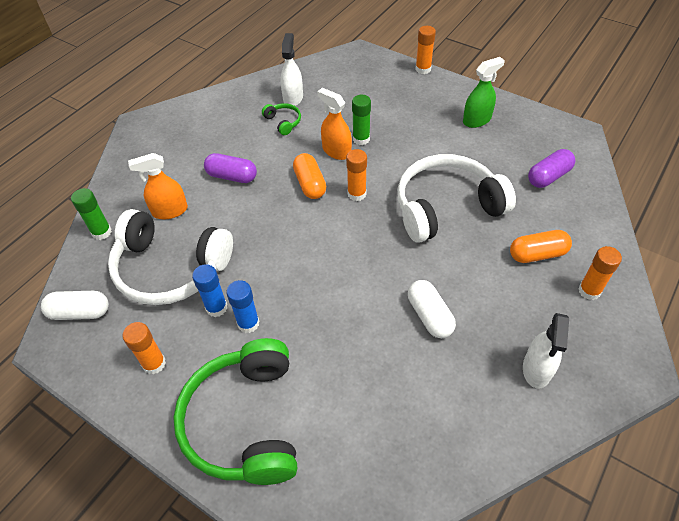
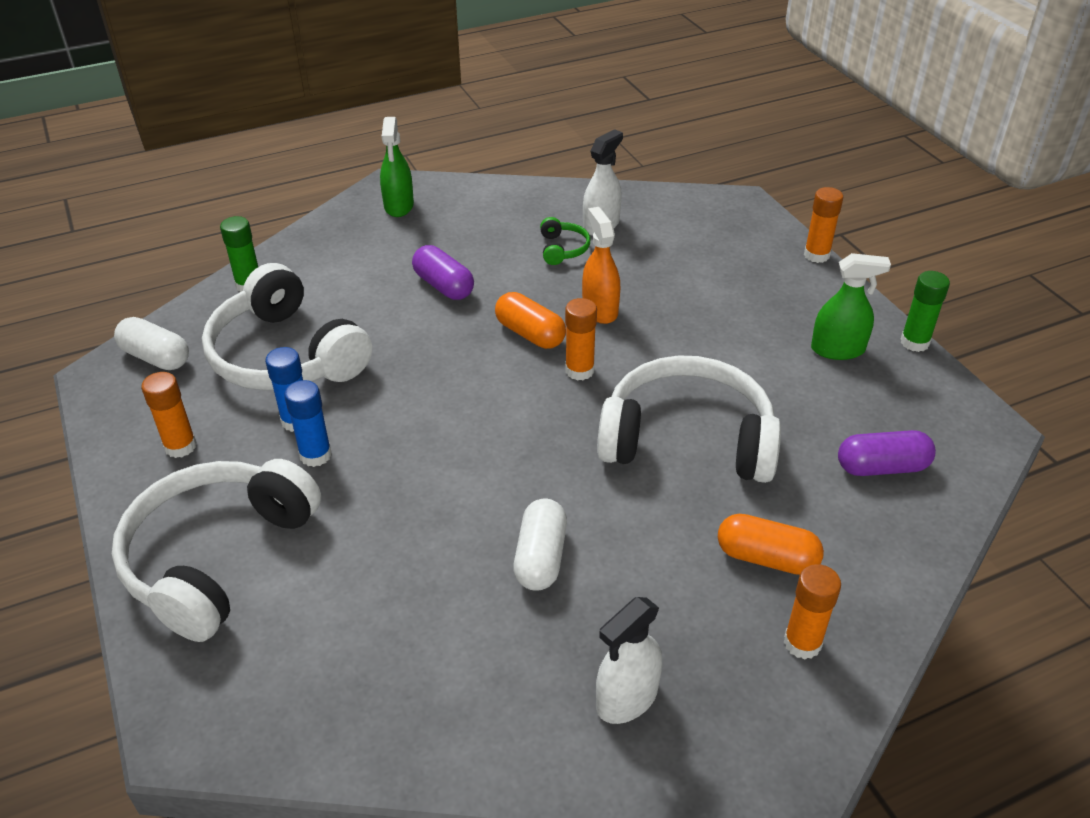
camera: 30 degrees right, 10 degrees down
(156, 135) = (399, 206): none -> green spray bottle
(170, 211) = (340, 294): orange spray bottle -> none
(245, 421) = (217, 557): green headphones -> white headphones
(310, 184) = (530, 334): orange capsule -> orange capsule turned 60 degrees counterclockwise
(361, 139) = (646, 308): green glue stick -> green glue stick (914, 342)

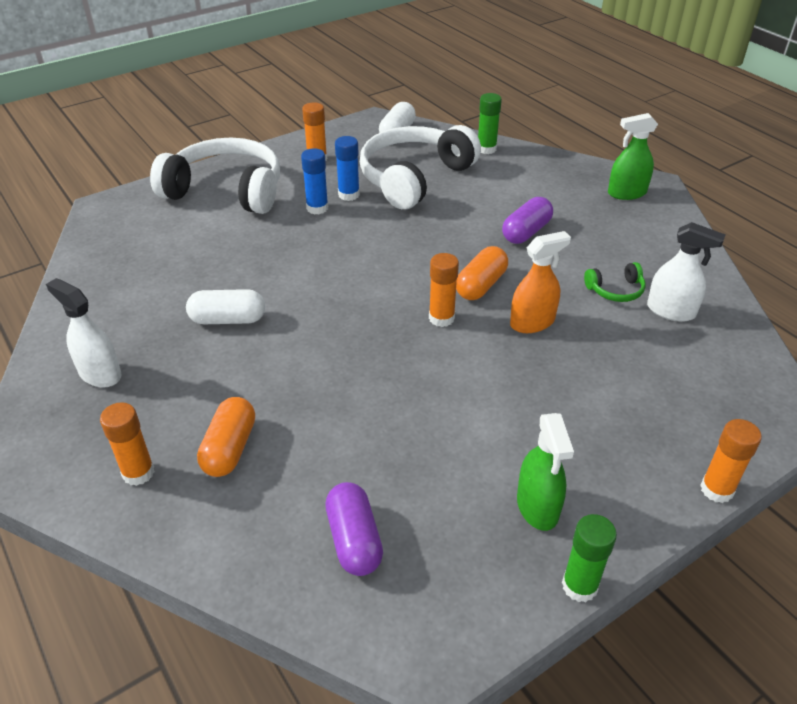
camera: 80 degrees right, 0 degrees up
(687, 439) = (368, 391): white headphones -> none

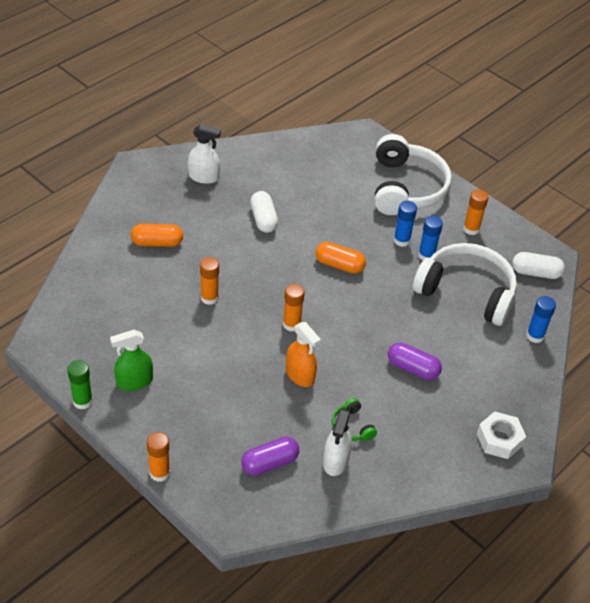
camera: 75 degrees right, 5 degrees up
(100, 374) = (204, 177): white spray bottle -> white spray bottle turned 75 degrees clockwise
(138, 473) = (135, 211): orange glue stick -> orange glue stick (209, 298)
(354, 540) = (102, 304): purple capsule -> purple capsule (270, 463)
(481, 285) = (335, 344): orange capsule -> orange capsule (339, 265)
(486, 149) = (535, 336): green glue stick -> blue glue stick
(626, 193) = (499, 439): green spray bottle -> white nut

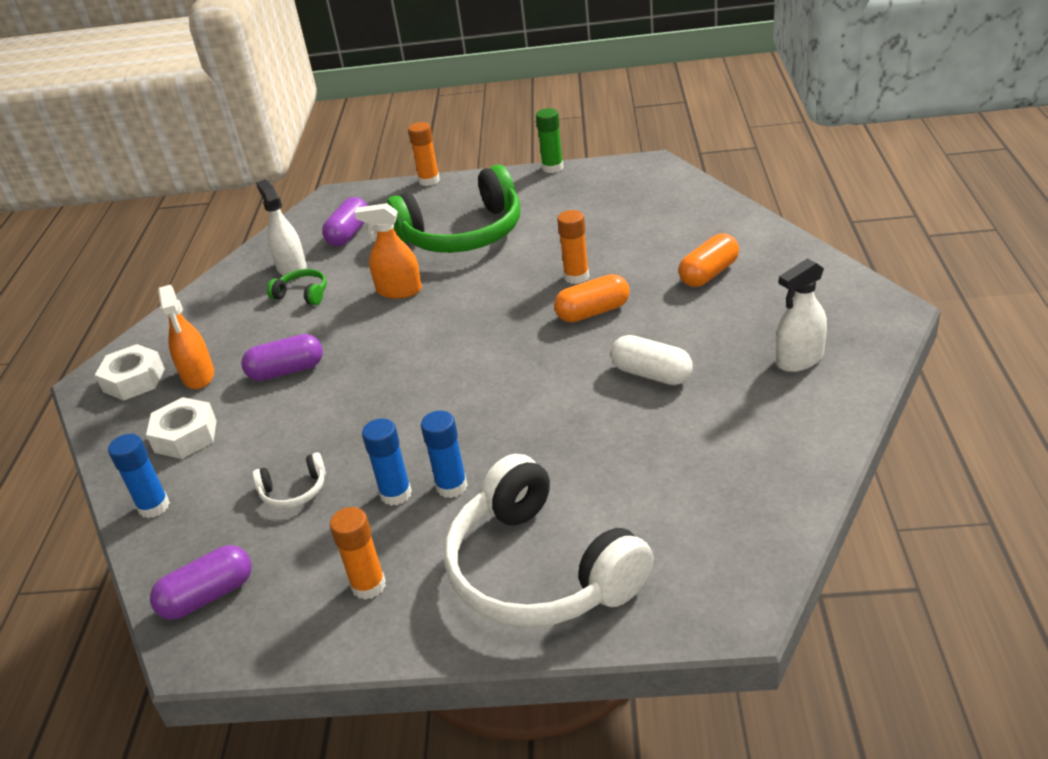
camera: 145 degrees right, 10 degrees down
(134, 381) = (535, 198): green spray bottle -> none
(212, 390) = (463, 234): none -> green headphones
(291, 324) = (463, 315): orange glue stick -> none
(339, 265) = (491, 399): orange capsule -> orange capsule (593, 312)
(461, 408) = (198, 376): none -> orange spray bottle
(466, 292) = (294, 491): white headphones -> white headphones, size x0.41
(495, 368) = (186, 436): none -> white nut
(536, 273) = (208, 596): white capsule -> purple capsule

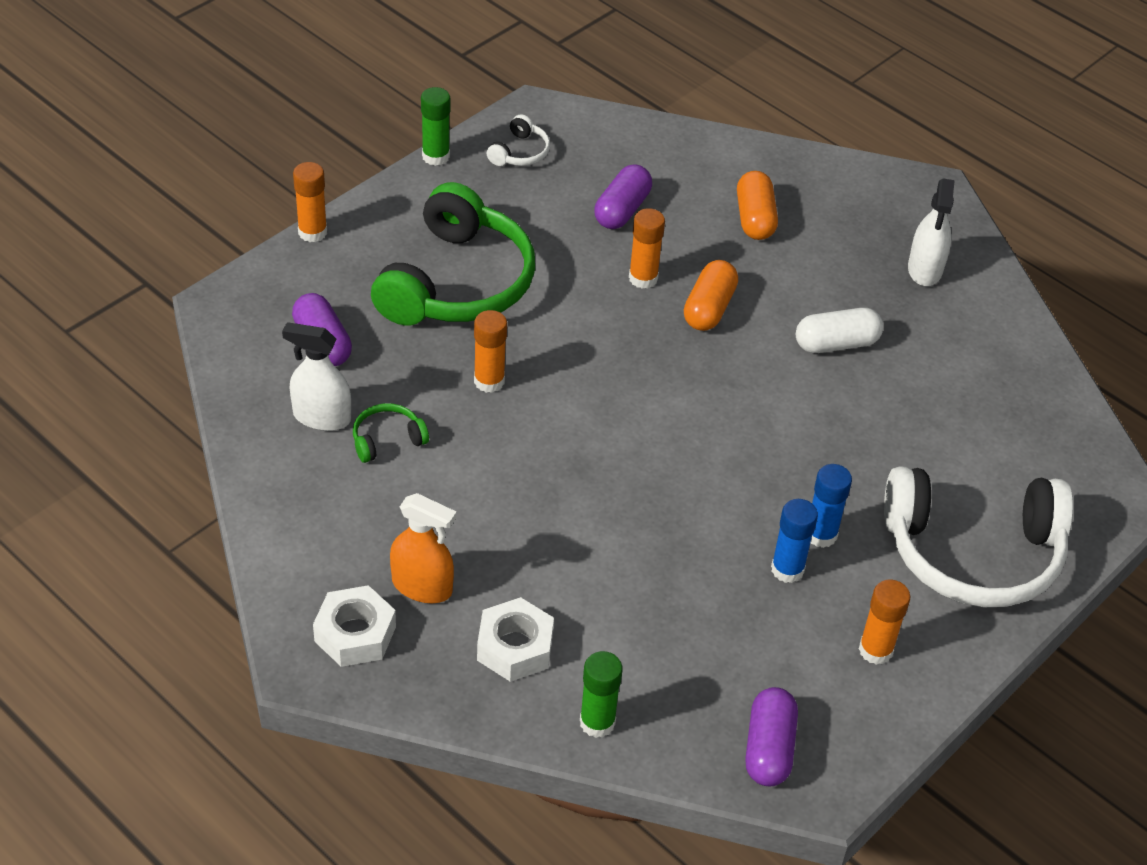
camera: 55 degrees left, 10 degrees up
(154, 506) = (597, 722): blue glue stick -> green glue stick
(286, 371) = (509, 526): purple capsule -> purple capsule (622, 210)
(294, 491) = (700, 624): white headphones -> white headphones (520, 152)
(399, 291) = (489, 381): orange spray bottle -> orange glue stick

